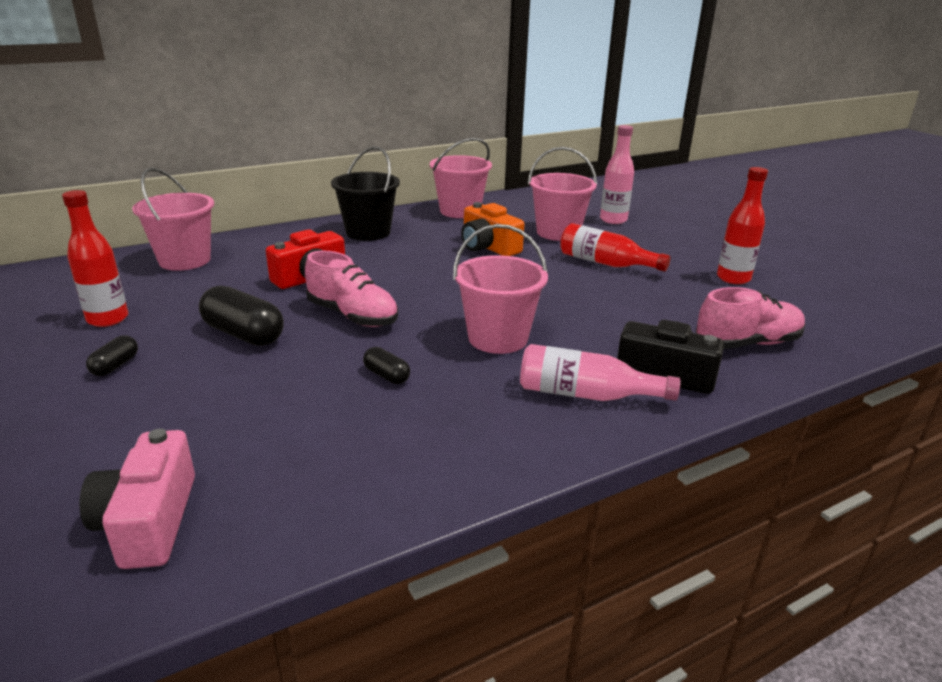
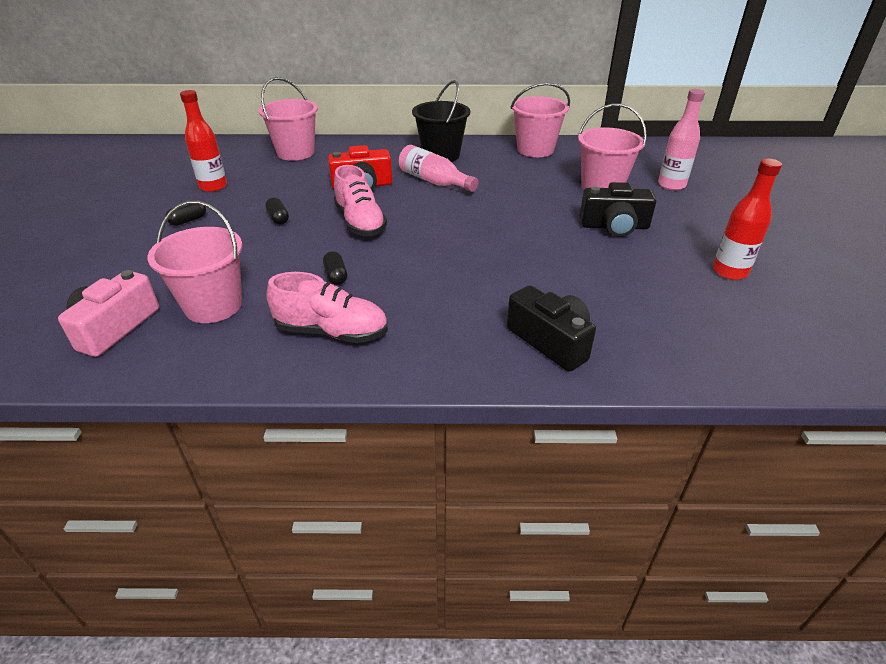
camera: 30 degrees right, 10 degrees up
(244, 334) = (278, 218): black capsule -> black capsule, size x0.52
(488, 247) = (524, 188): orange camera -> none
(498, 338) = (445, 270): pink bucket -> pink bucket (213, 305)
(586, 394) = (463, 337): pink bottle -> pink bottle (434, 181)
(606, 263) = (614, 226): red bottle -> black camera
(747, 343) = (664, 338): pink shoe -> pink shoe (331, 332)

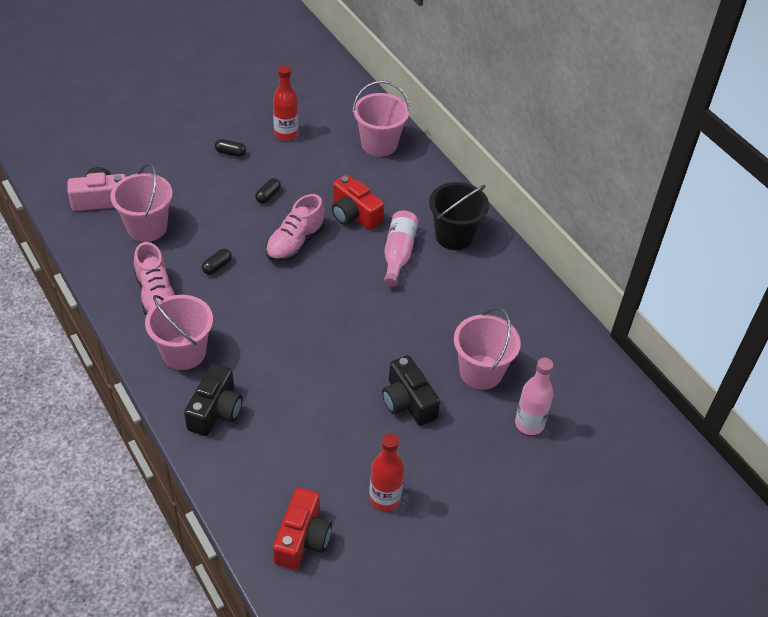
camera: 55 degrees right, 10 degrees up
(535, 150) = (525, 297): pink bucket -> pink bucket (184, 352)
(771, 337) = (302, 538): none -> red camera

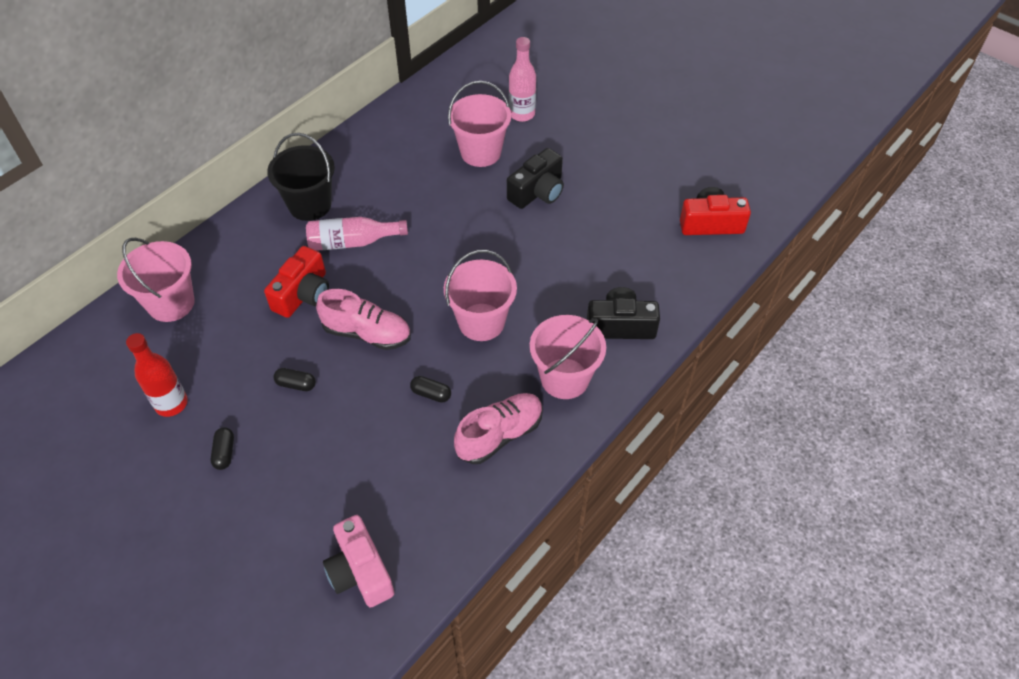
camera: 105 degrees left, 5 degrees up
(147, 227) = (393, 492): pink bucket -> pink bucket (481, 322)
(385, 498) = (643, 183): red bottle -> none

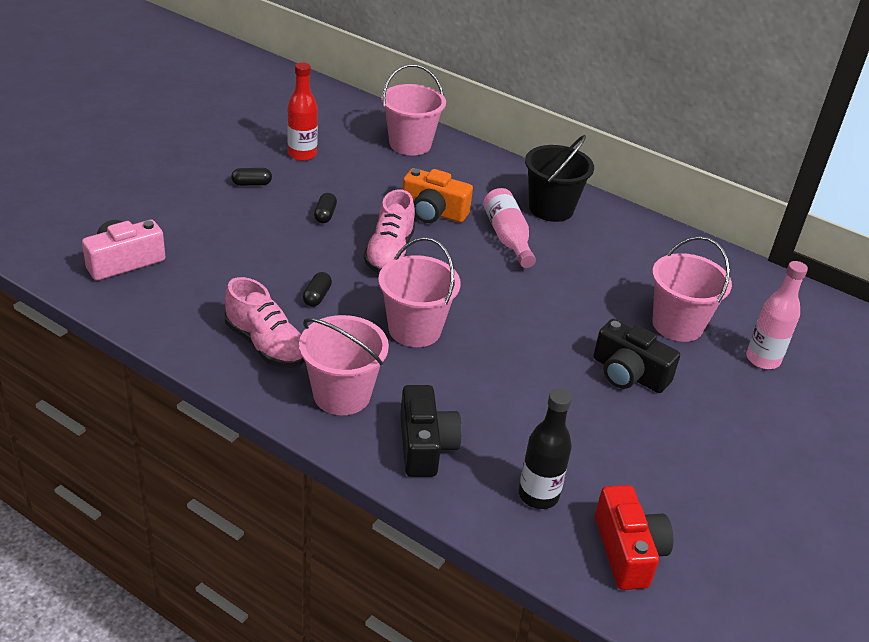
camera: 80 degrees right, 15 degrees down
(303, 294) = (433, 212): red camera -> orange camera
(666, 263) = (538, 495): none -> black bottle

